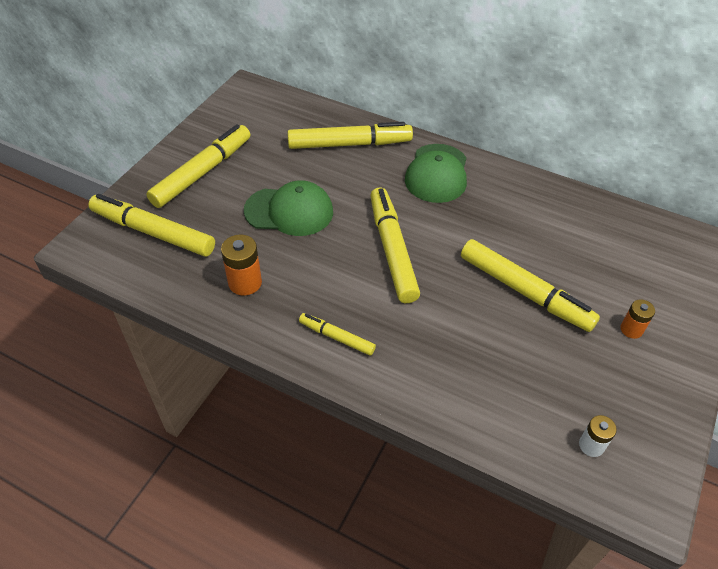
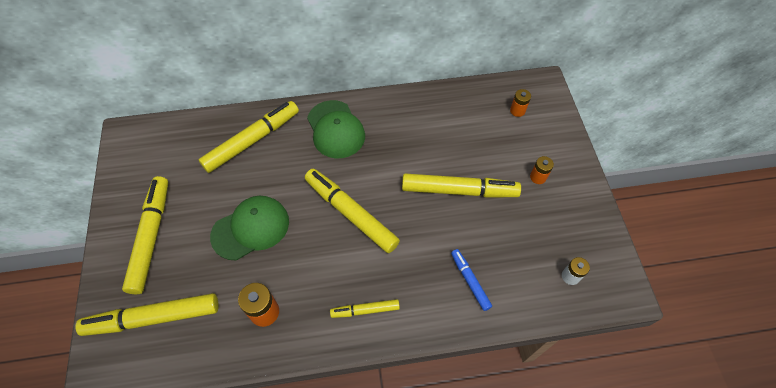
camera: 35 degrees left, 10 degrees up
(467, 378) = (470, 281): none -> blue marker
(659, 255) = (517, 111): none -> orange battery

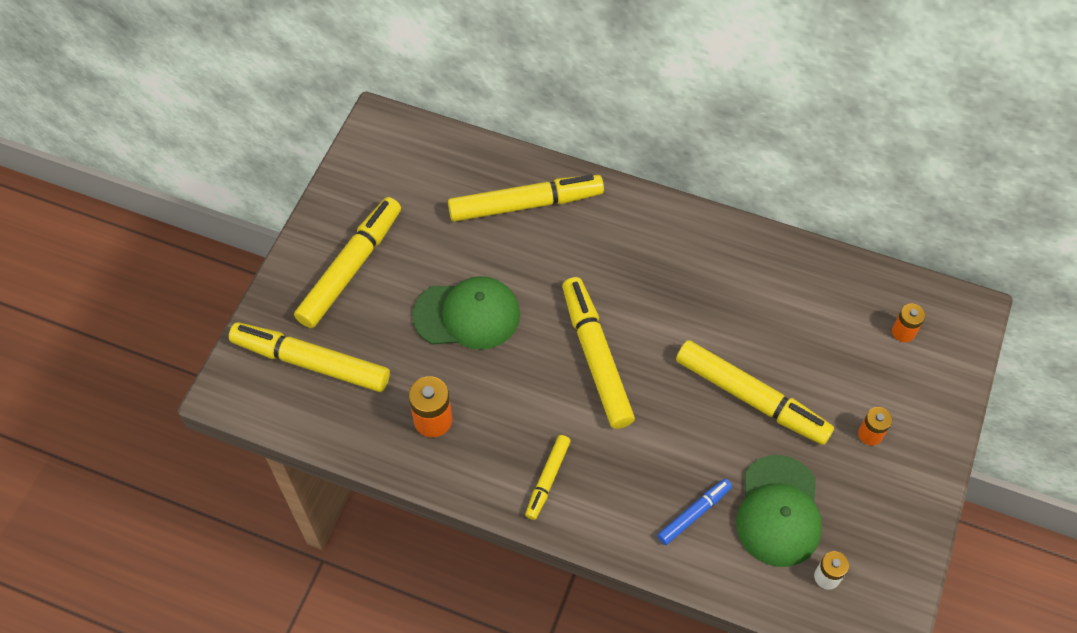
camera: 30 degrees right, 0 degrees up
(335, 129) = (638, 239): green cap -> green cap (779, 511)
(365, 310) = (547, 479): yellow marker -> yellow marker turned 90 degrees counterclockwise
(470, 281) = (694, 514): blue marker -> blue marker turned 45 degrees clockwise

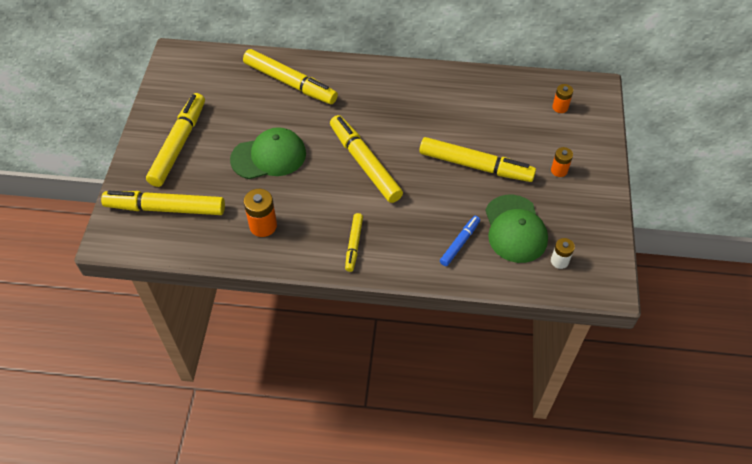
camera: 15 degrees left, 5 degrees down
(525, 204) = (290, 83): yellow marker -> yellow marker turned 60 degrees clockwise

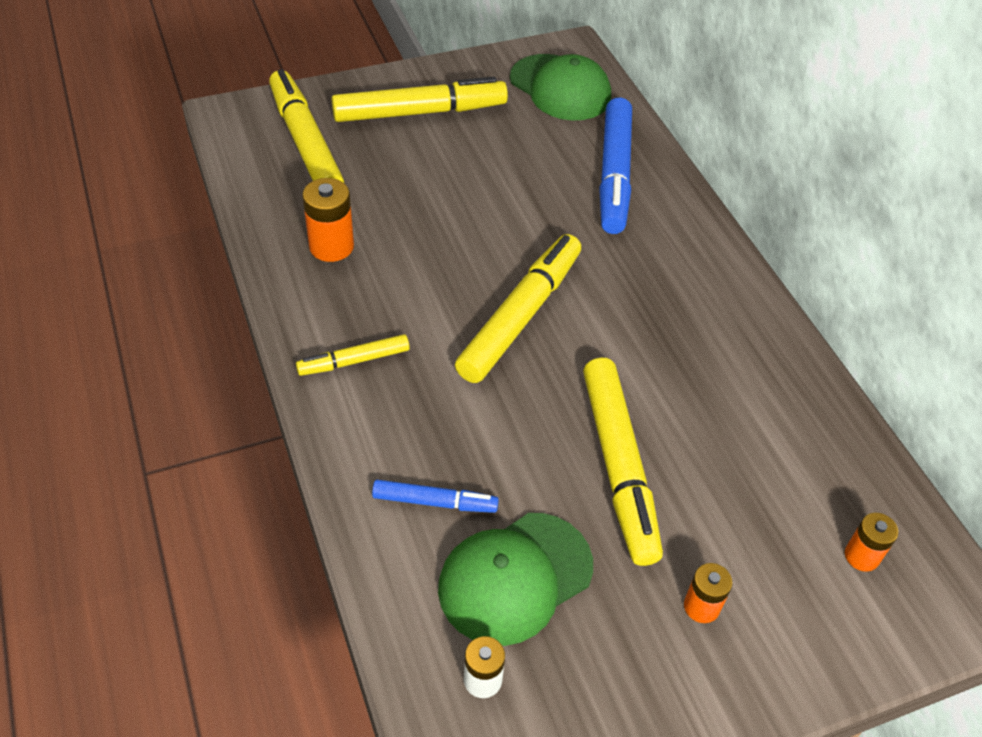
camera: 60 degrees right, 5 degrees down
(269, 156) = (460, 205): green cap -> green cap (560, 88)
(290, 83) = (614, 175): yellow marker -> blue marker

